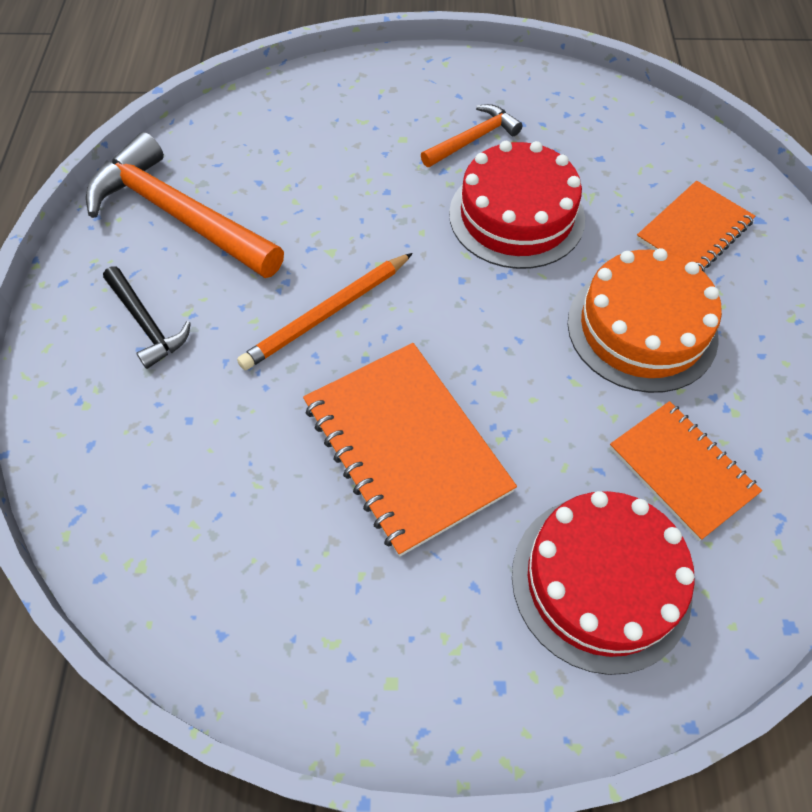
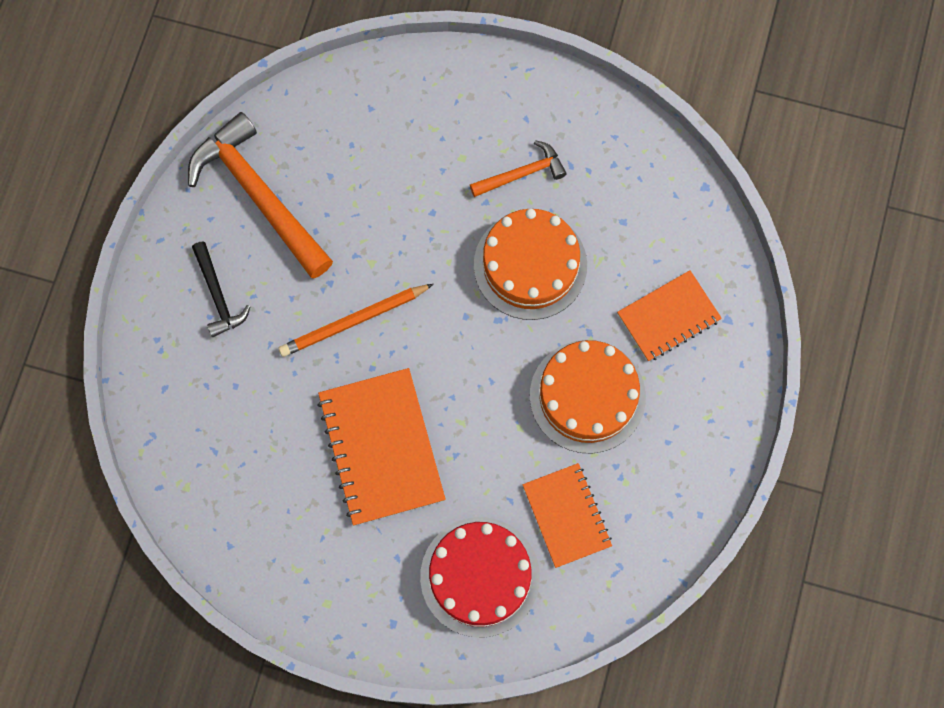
camera: 15 degrees right, 15 degrees up
(516, 216) = (530, 265): red cake -> orange cake

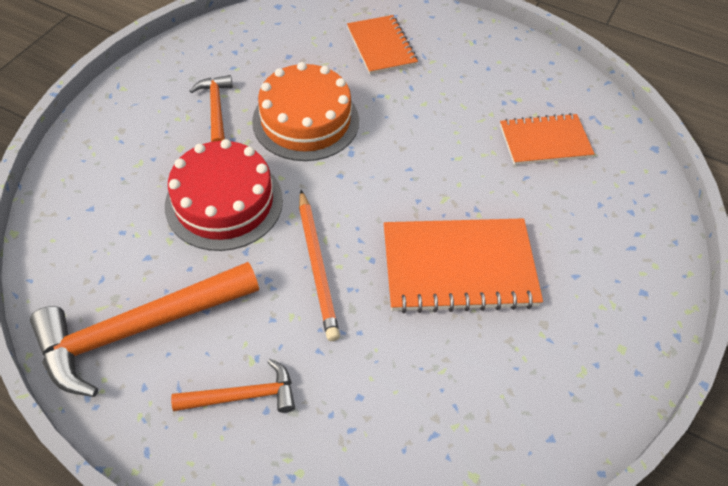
camera: 80 degrees left, 20 degrees down
(218, 295) = (243, 395): black hammer -> orange hammer
(480, 576) = (597, 213): red cake -> red cake (224, 202)
(587, 396) = (438, 107): orange cake -> none

